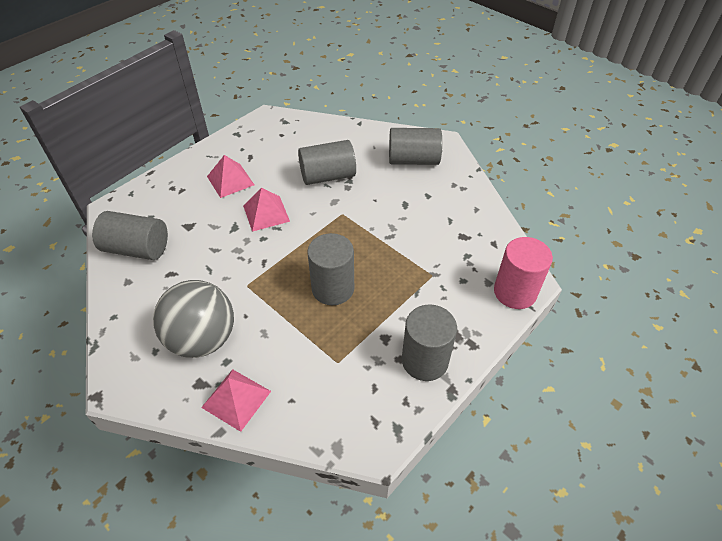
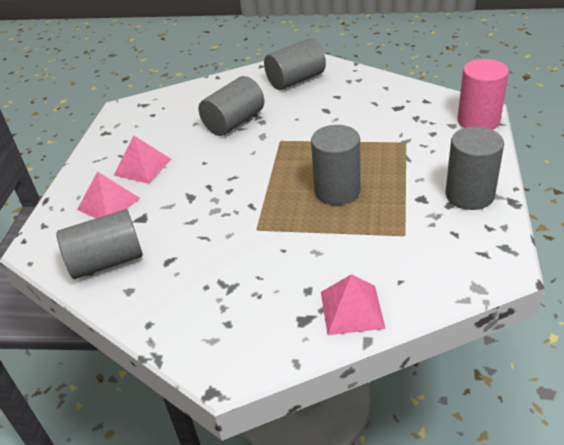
camera: 30 degrees left, 10 degrees down
(202, 339) = (264, 288): grey ball -> none
(266, 213) = (209, 172): pink pyramid -> pink pyramid (108, 203)

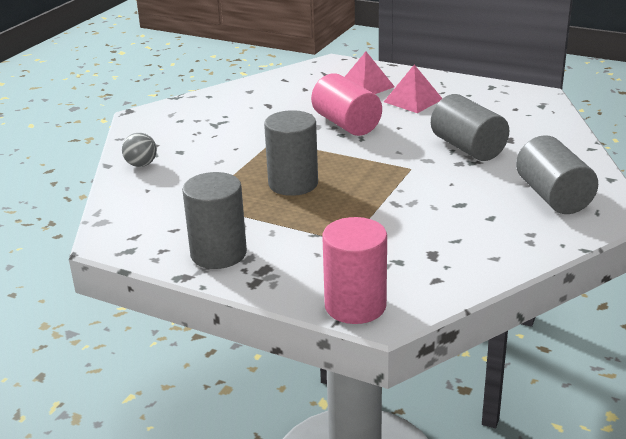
camera: 105 degrees right, 10 degrees down
(107, 261) = (289, 84): grey cylinder -> none
(206, 193) = (346, 124): none -> pink cylinder
(352, 309) = (141, 164): pink pyramid -> grey ball

